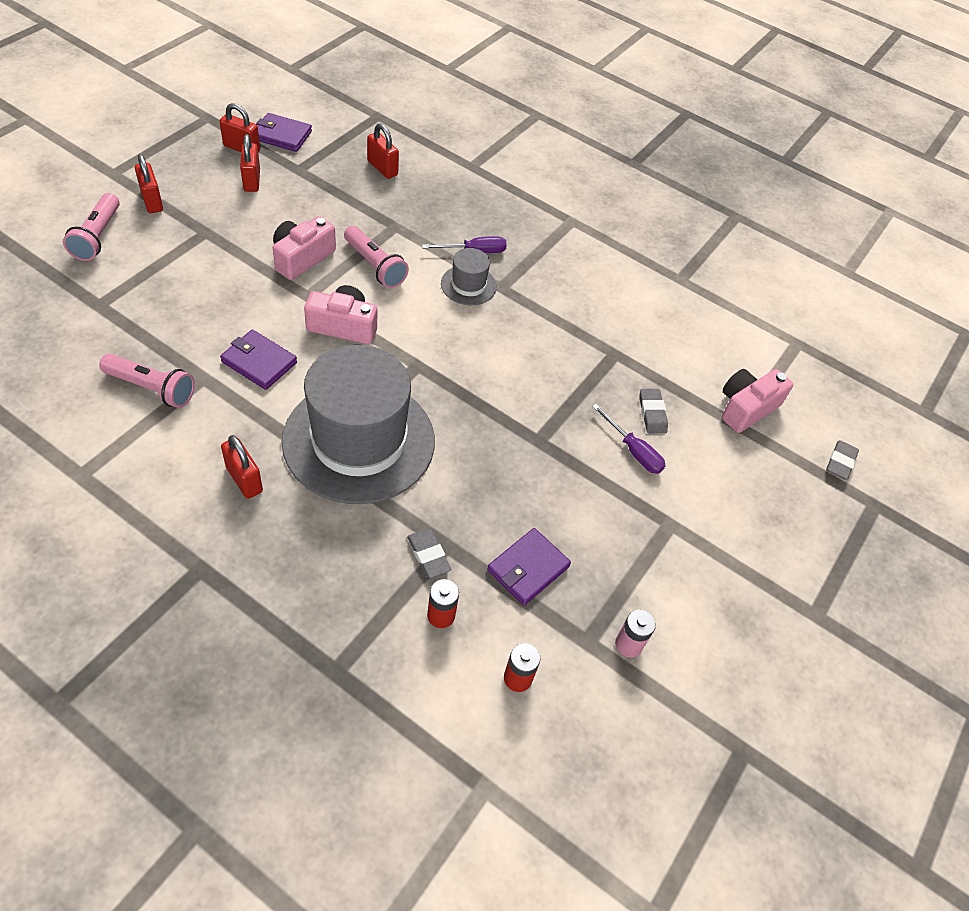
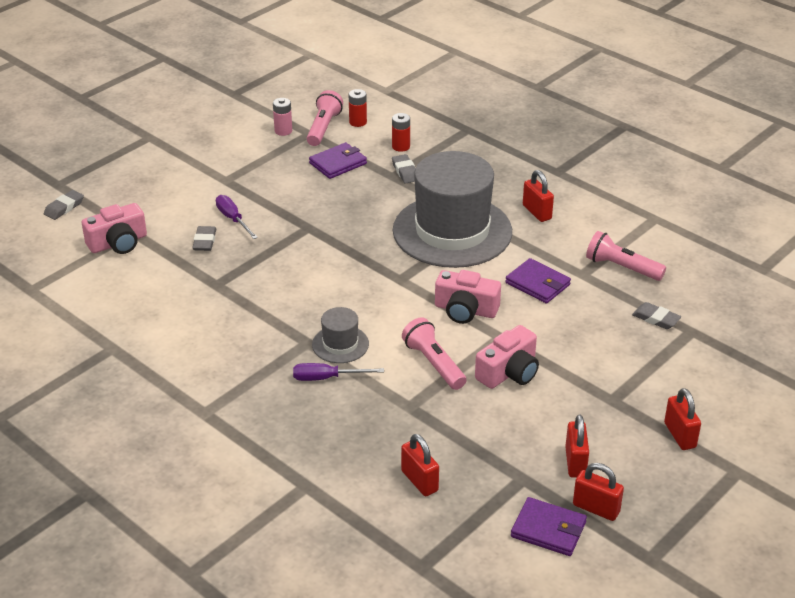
camera: 165 degrees left, 15 degrees down
(97, 236) = (720, 395): pink flashlight -> pink flashlight (323, 128)
(133, 319) = (656, 319): none -> grey eraser

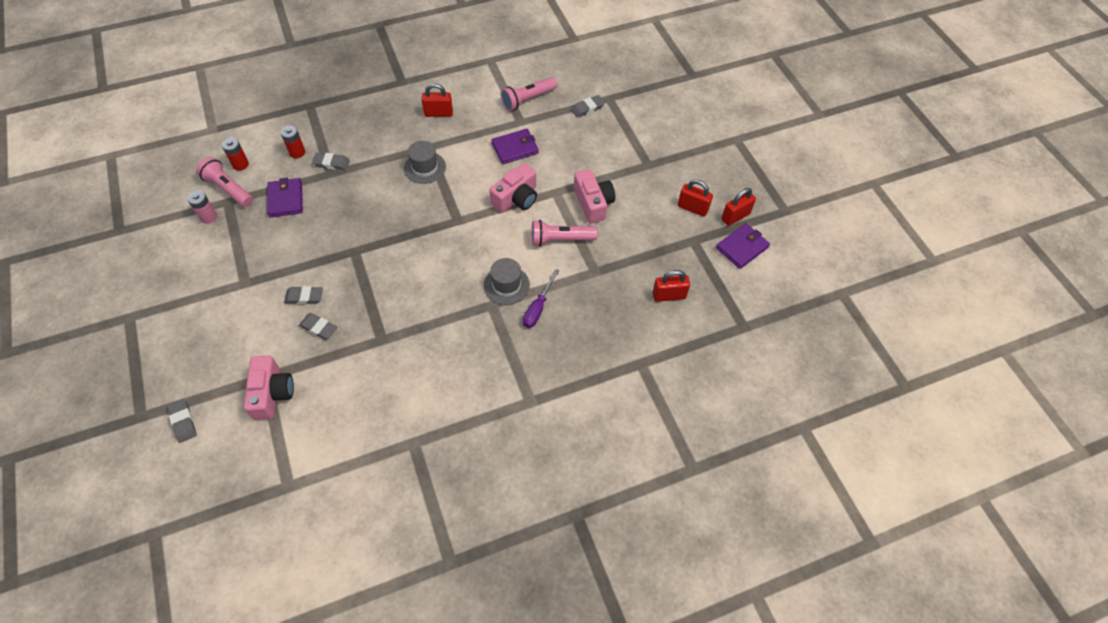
camera: 65 degrees left, 20 degrees up
(233, 219) = (304, 297): purple screwdriver -> grey eraser
(452, 231) = (425, 167): grey hat -> grey hat, size x0.43
(680, 435) = (695, 149): red padlock -> none

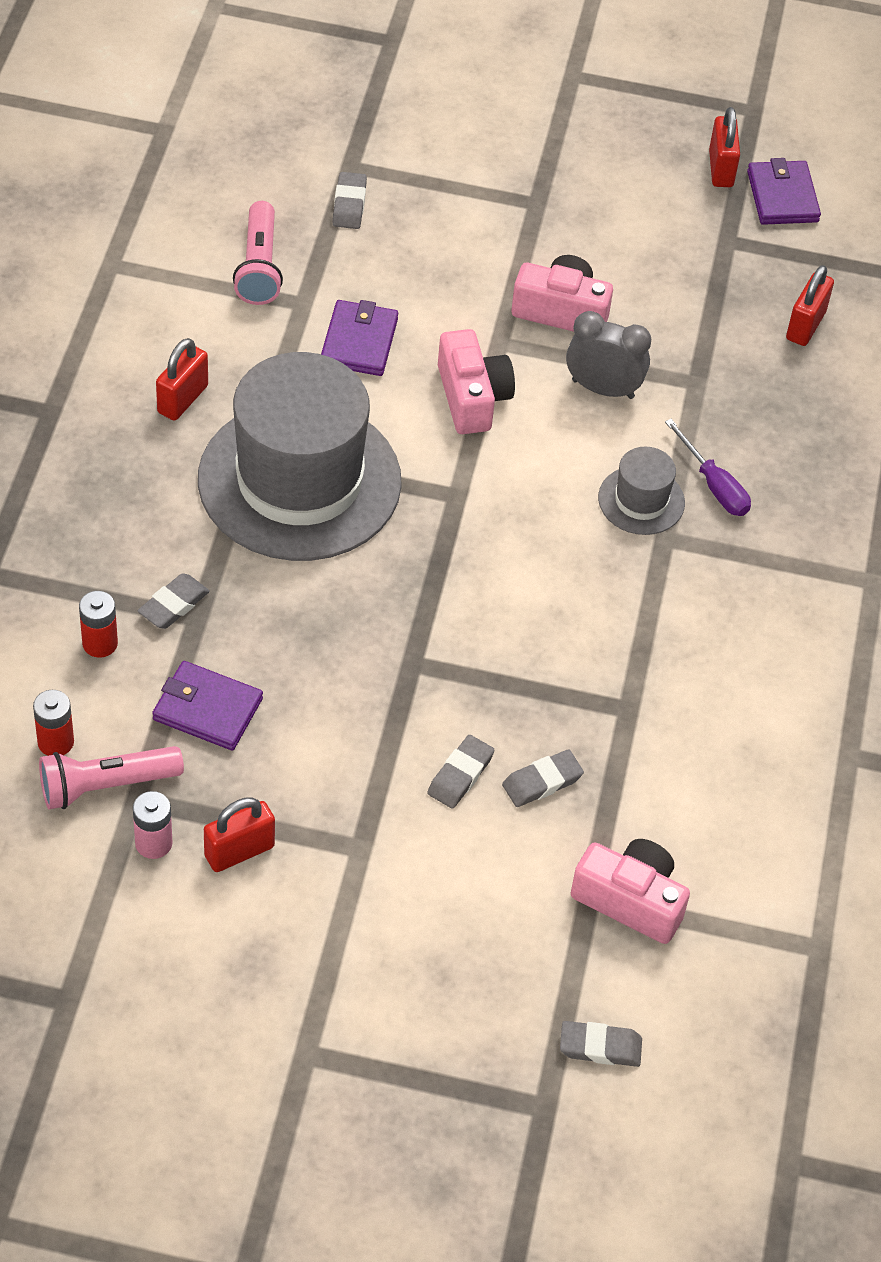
camera: 60 degrees left, 5 degrees down
(425, 167) = (299, 480): grey hat -> grey hat, size x2.32
(560, 239) = (603, 389): pink flashlight -> grey clock
(692, 208) = (666, 205): red padlock -> red padlock (239, 851)

